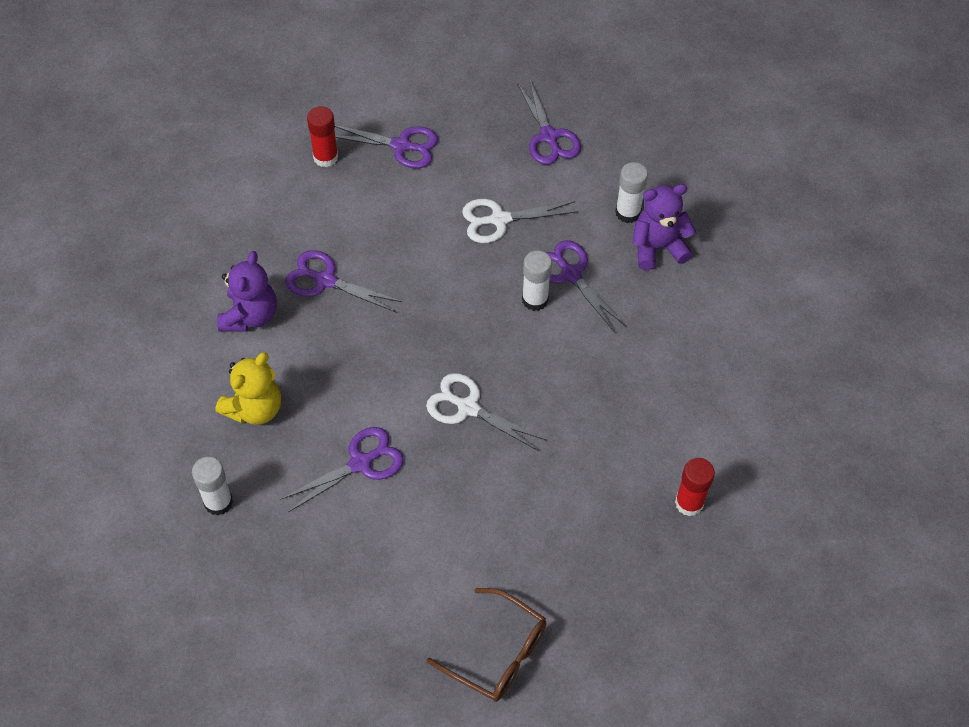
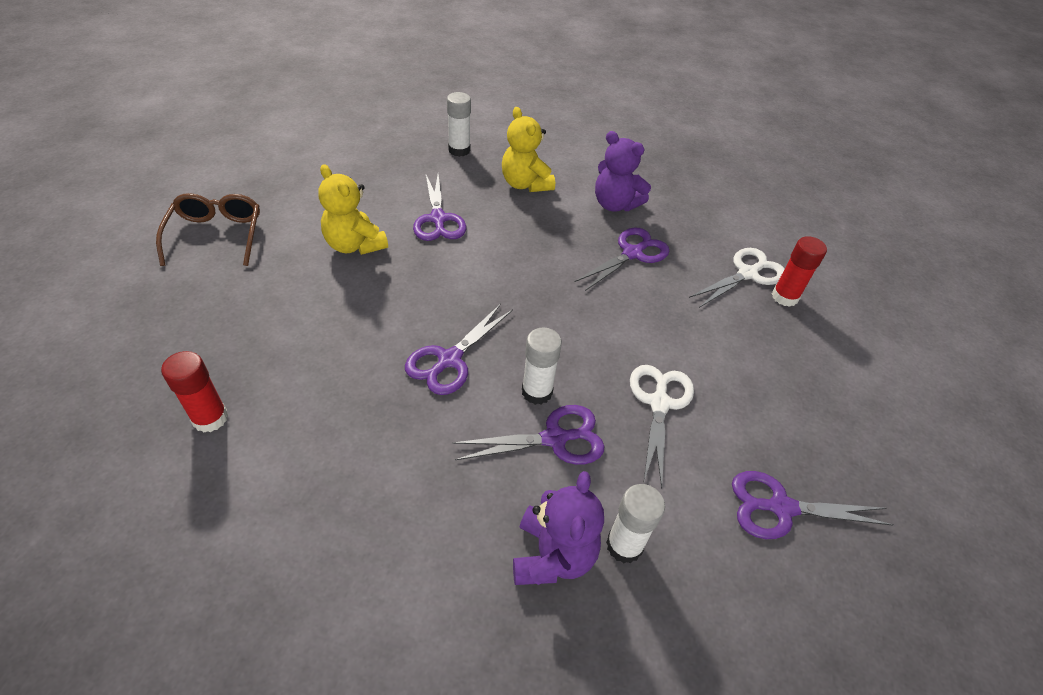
camera: 110 degrees right, 10 degrees down
(401, 146) = (790, 357): purple scissors -> purple scissors (449, 360)
(442, 517) = (354, 245): none -> yellow teddy bear
(468, 408) = (444, 296): white scissors -> white scissors (747, 274)
(498, 653) = (216, 235): brown glasses -> brown glasses turned 120 degrees clockwise

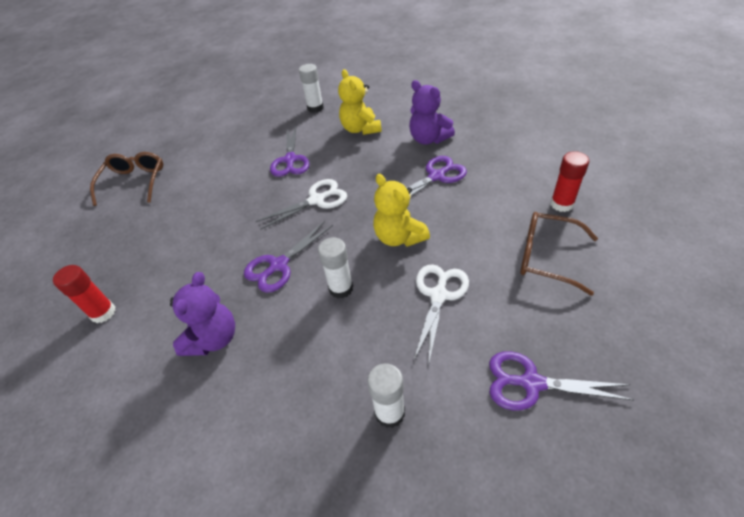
camera: 15 degrees right, 0 degrees up
(354, 245) = (226, 183): yellow teddy bear -> yellow teddy bear (399, 237)
(553, 555) = (330, 420): purple teddy bear -> purple teddy bear (213, 338)
(554, 438) = (348, 325): purple scissors -> none
(747, 274) = (531, 187): white scissors -> white scissors (316, 200)
(776, 360) = (546, 257): none -> brown glasses

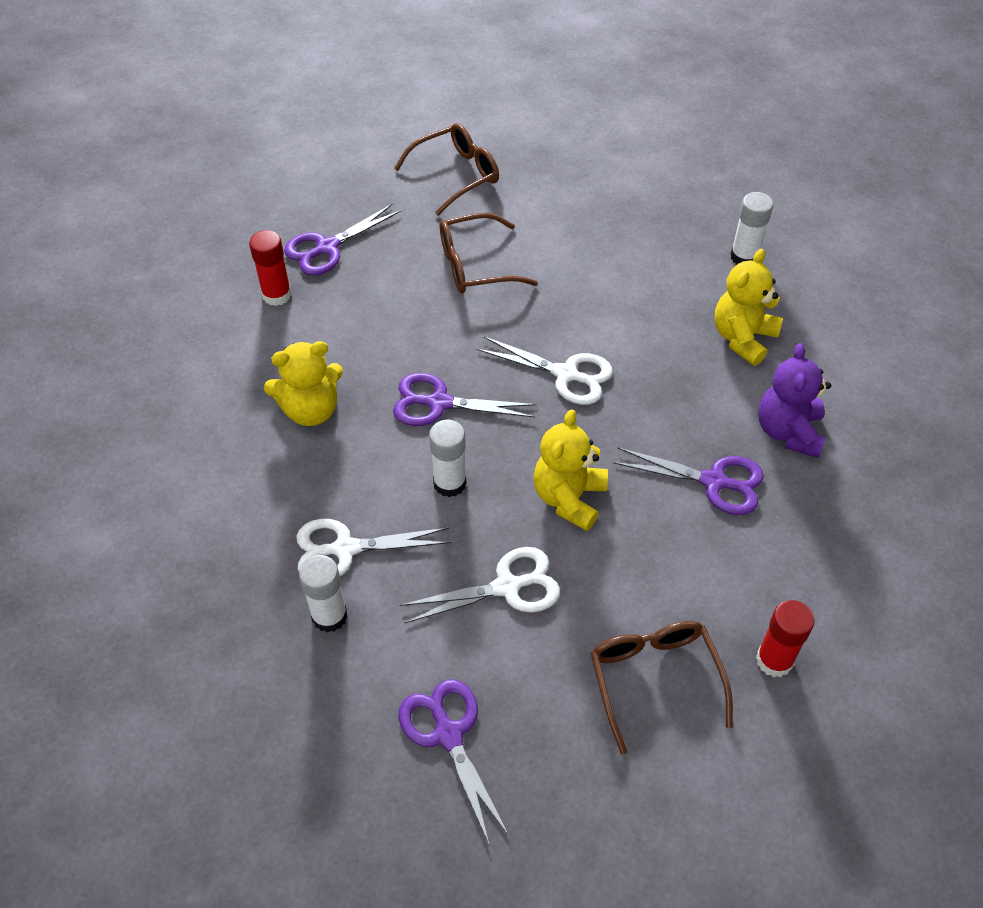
camera: 50 degrees right, 5 degrees up
(203, 203) = (475, 265): none -> brown glasses
(213, 338) = (311, 410): purple teddy bear -> yellow teddy bear
(290, 160) = (615, 299): purple scissors -> purple scissors (327, 247)
(342, 374) = (345, 549): none -> white scissors

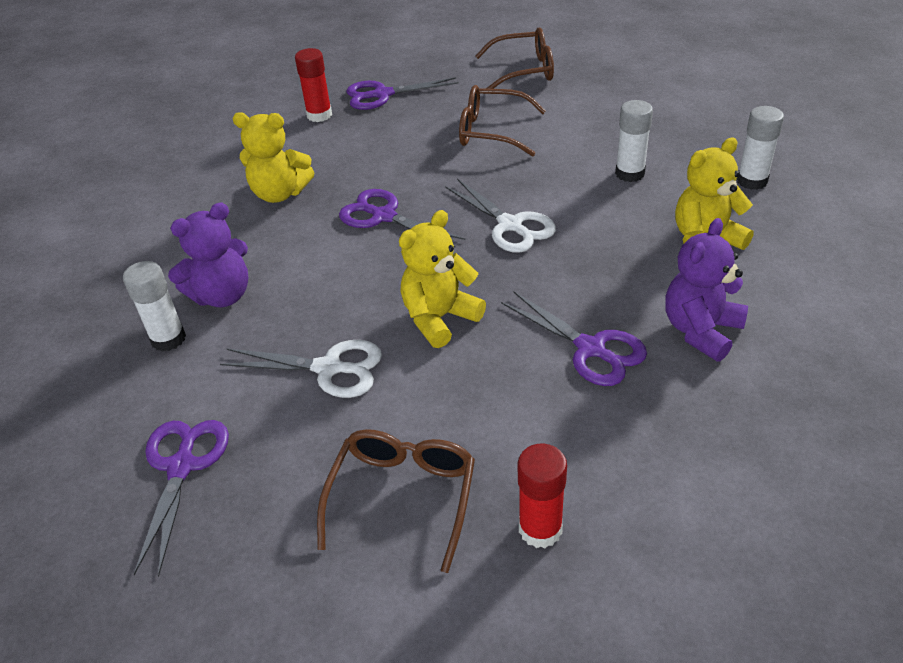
camera: 30 degrees right, 10 degrees down
(345, 549) = (222, 295): white scissors -> purple teddy bear
(449, 483) = (345, 275): white glue stick -> white glue stick (630, 173)

